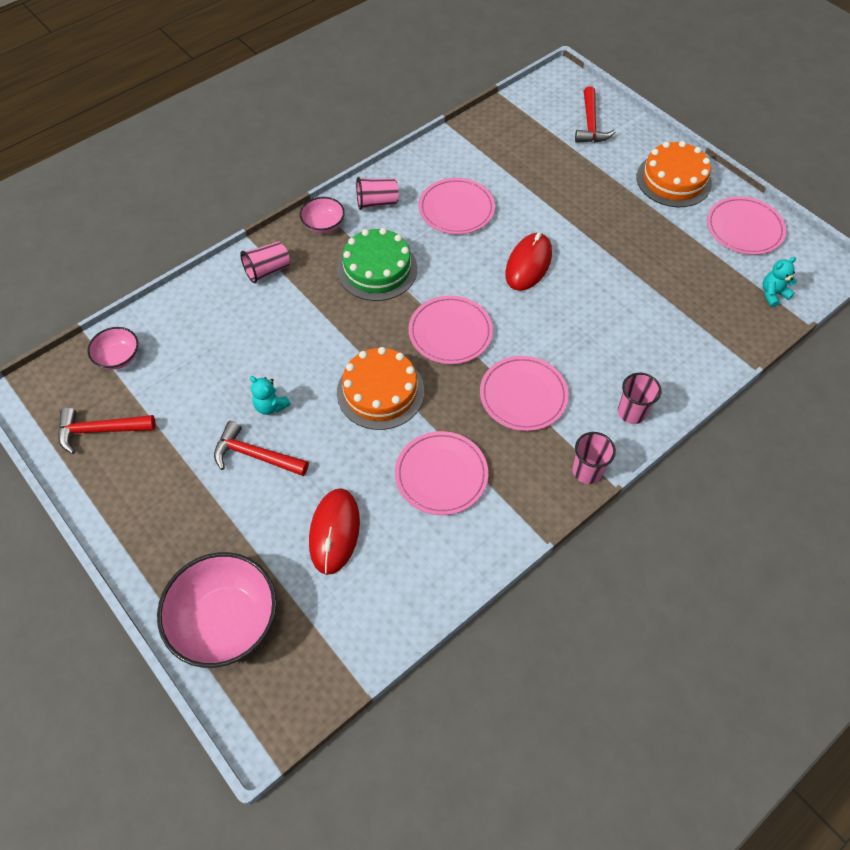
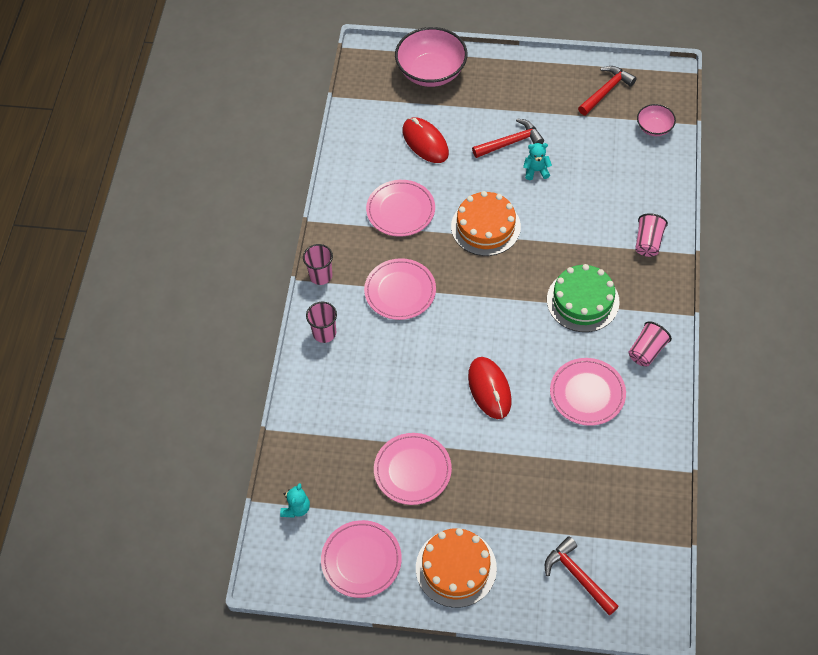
camera: 140 degrees right, 0 degrees up
(323, 225) = (658, 303): pink bowl -> none
(450, 332) = (486, 295): pink plate -> pink plate (412, 470)

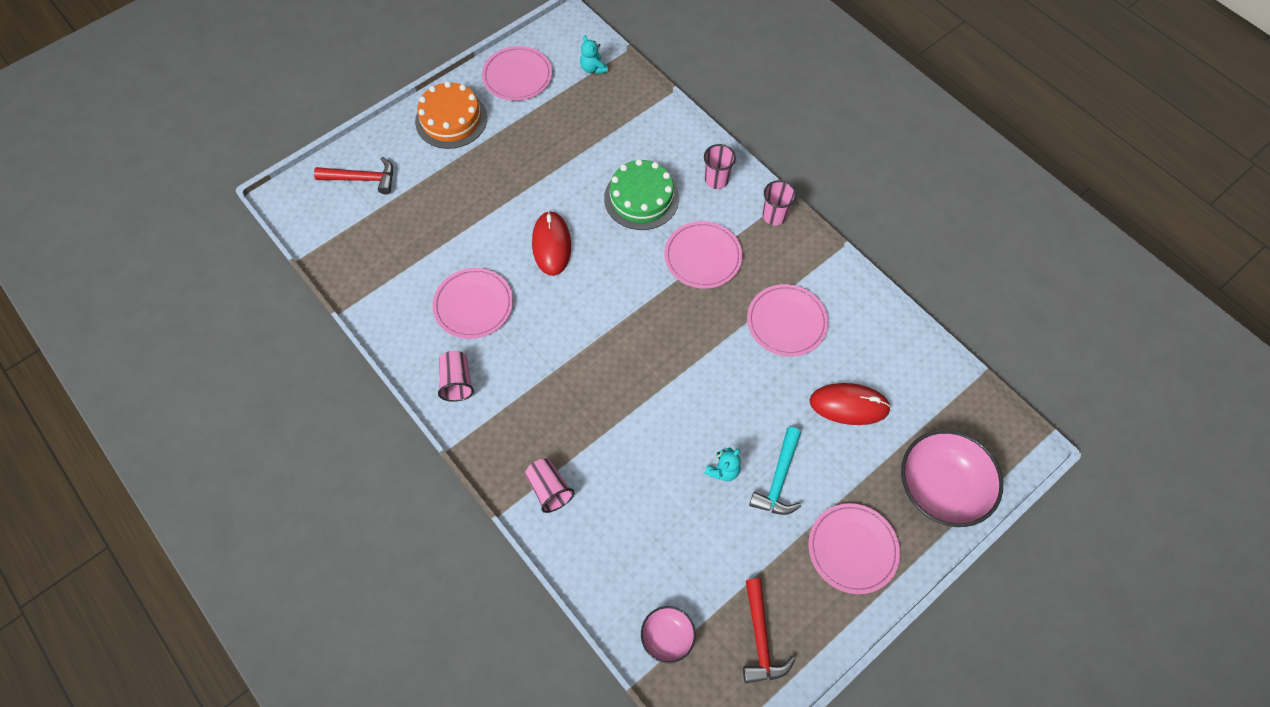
camera: 130 degrees right, 5 degrees up
(412, 470) = (545, 149): pink plate -> pink plate (852, 549)
(485, 226) = (703, 372): orange cake -> none
(489, 389) = (551, 245): red mouse -> red mouse turned 60 degrees clockwise
(510, 142) = (778, 479): red hammer -> turquoise hammer
(582, 300) = (552, 379): green cake -> green cake (641, 198)

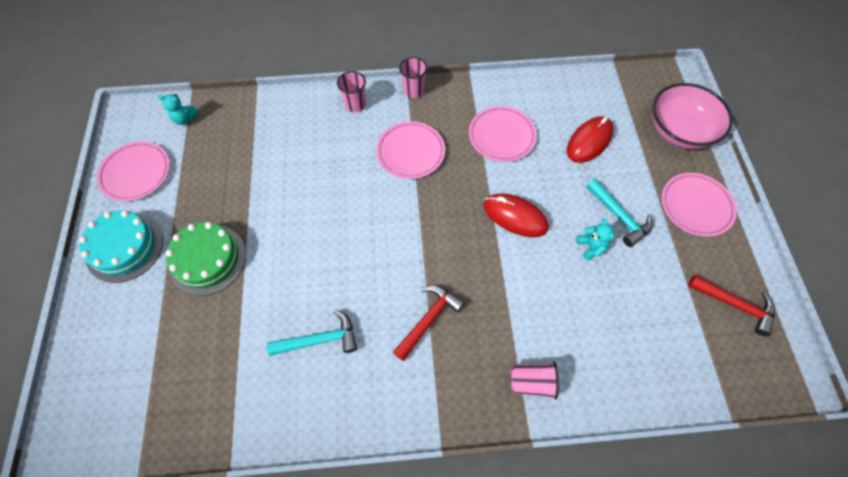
camera: 55 degrees left, 0 degrees up
(362, 179) = (109, 359): red hammer -> red hammer (428, 319)
(451, 119) = (124, 247): orange cake -> turquoise cake
(457, 382) = (382, 398): pink cup -> none
(473, 305) = (320, 340): pink plate -> turquoise hammer
(551, 245) = (314, 245): red mouse -> red mouse (515, 216)
(641, 198) = (328, 159): green cake -> green cake (207, 259)
(667, 637) = (704, 369): pink bowl -> none

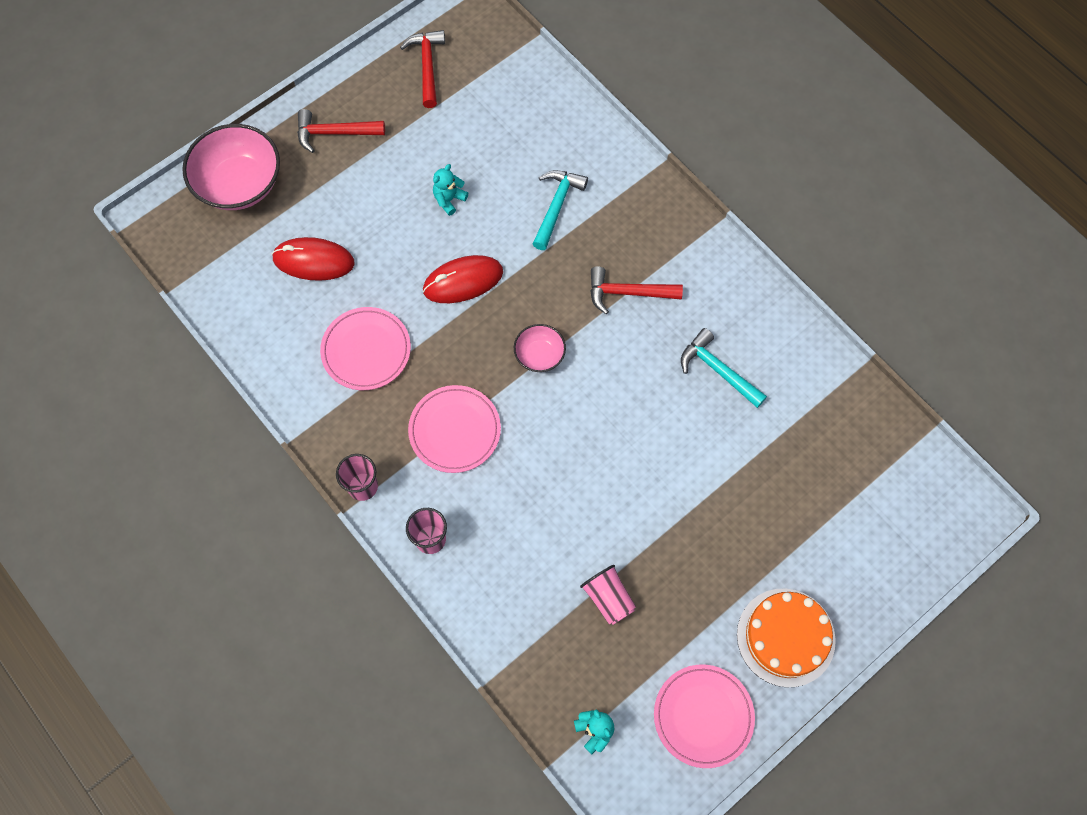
camera: 125 degrees left, 5 degrees up
(124, 247) = (785, 637): turquoise cake -> orange cake
(207, 259) = (730, 538): green cake -> none
(424, 229) = (539, 355): none -> pink bowl
(515, 216) = (463, 281): red mouse -> red mouse turned 75 degrees clockwise
(531, 382) = (618, 183): pink cup -> pink cup (608, 598)
(619, 216) = (395, 191): turquoise hammer -> turquoise hammer (556, 206)
(696, 206) = (334, 133): pink plate -> red hammer

